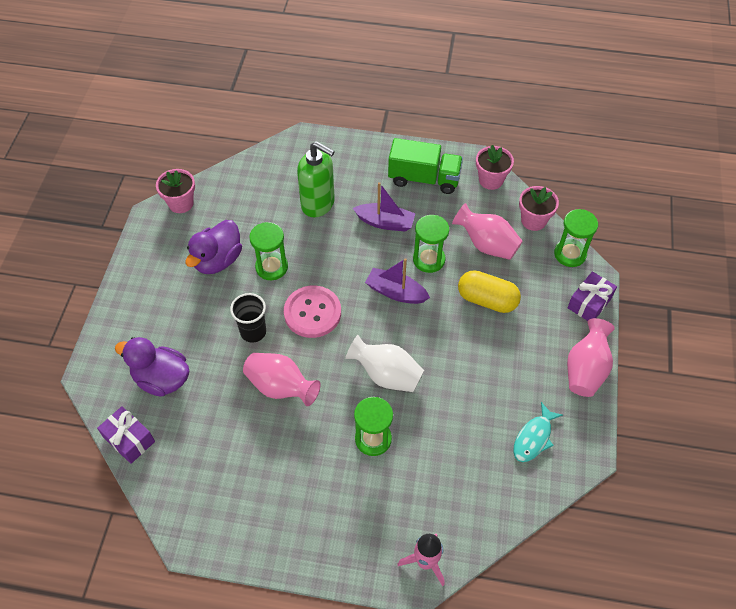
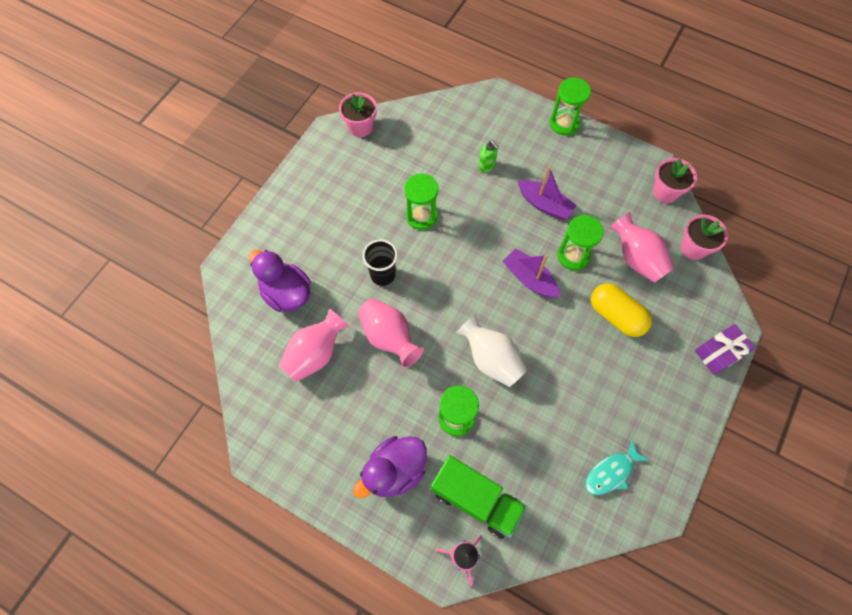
camera: 20 degrees right, 10 degrees up
(129, 439) = (239, 341): purple gift -> none
(218, 260) = (375, 194): purple duck -> purple duck (394, 470)
(312, 313) = (443, 274): pink button -> none
(318, 204) = (487, 166): green soap dispenser -> green soap dispenser, size x0.47
(424, 179) = (598, 171): green truck -> green truck (476, 499)
(570, 254) = (718, 295): green hourglass -> green hourglass (564, 123)
(585, 369) = (689, 421): pink vase -> pink vase (315, 353)

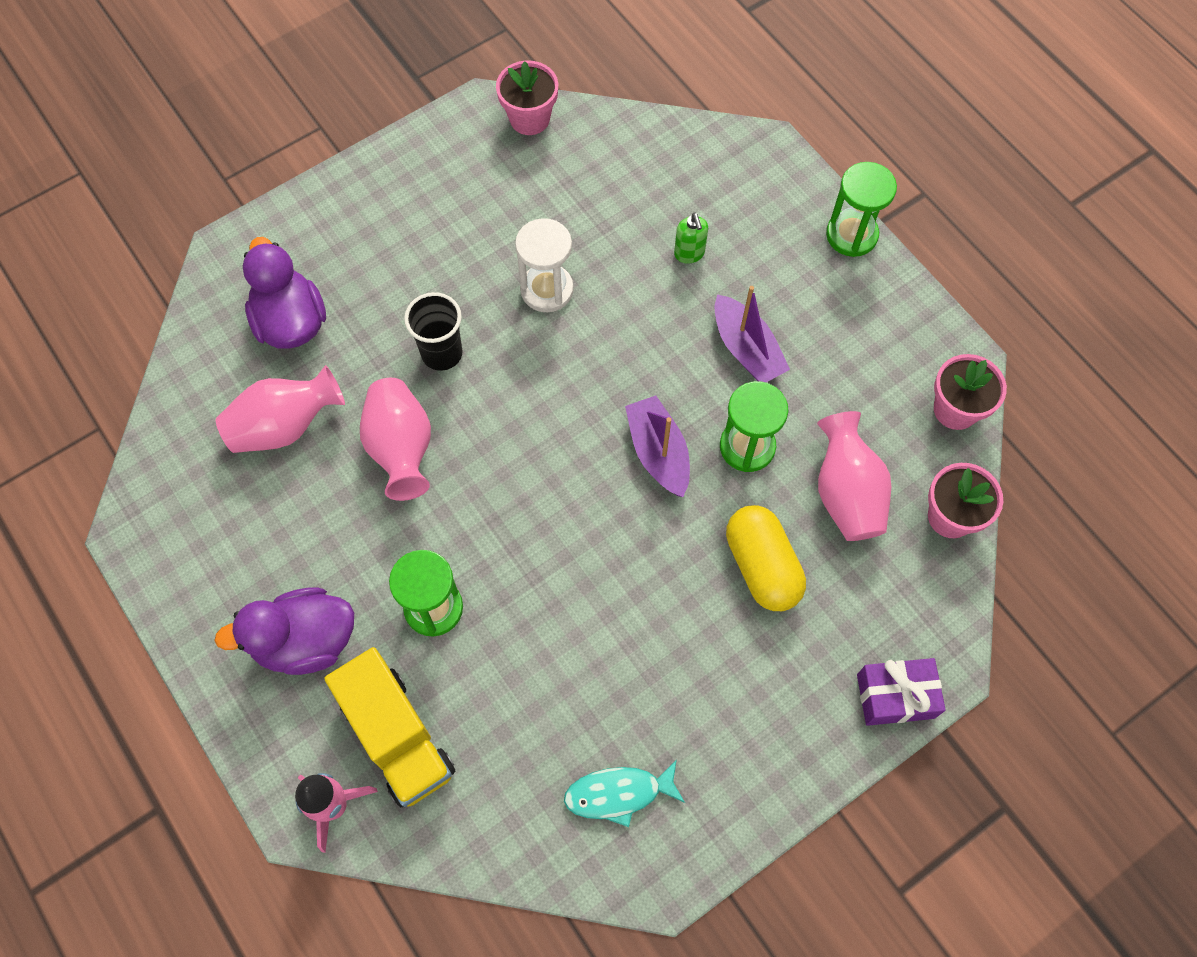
camera: 25 degrees right, 0 degrees up
(421, 216) = (547, 290): green hourglass -> white hourglass
(476, 499) = (397, 736): green truck -> yellow truck
(491, 359) = (532, 546): white vase -> none

